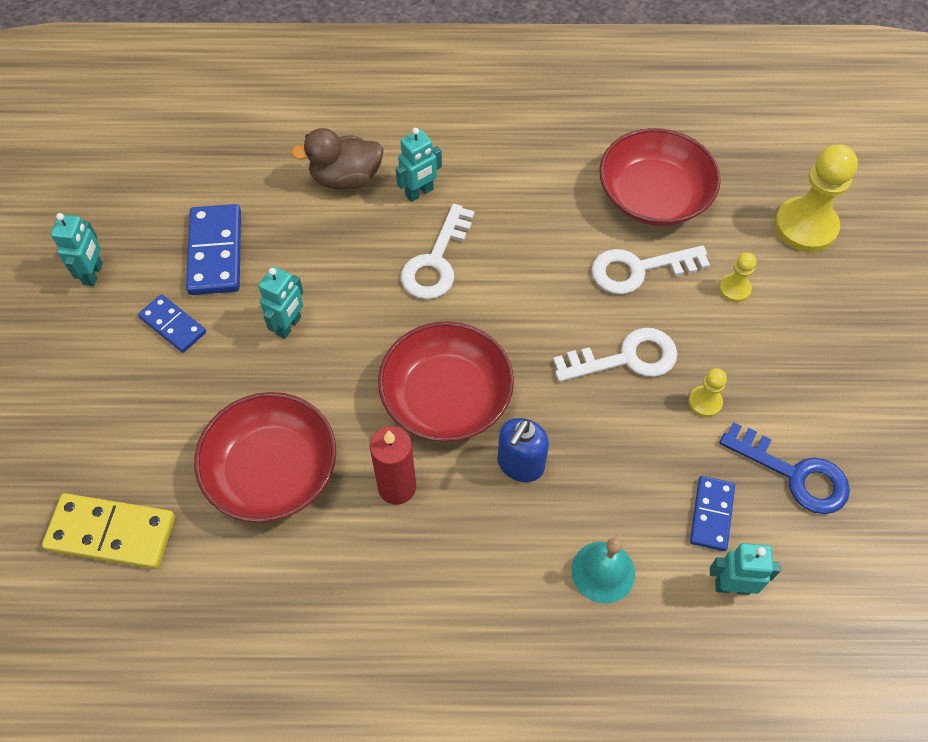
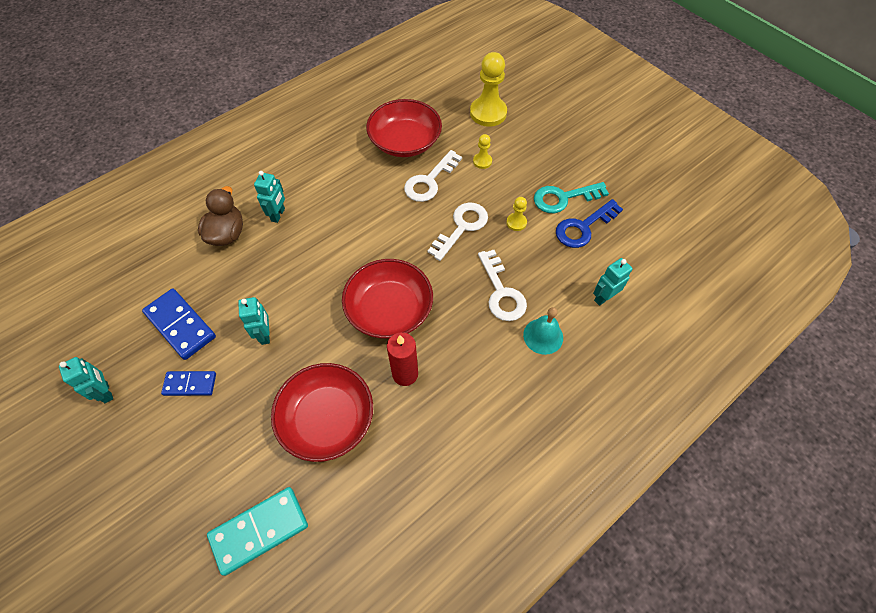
camera: 40 degrees left, 0 degrees up
(111, 533) = (259, 530): yellow domino -> turquoise domino
(346, 178) = (227, 234): brown duck -> brown duck turned 150 degrees clockwise
(436, 261) = (320, 244): white key -> white key (501, 292)
(520, 464) = (457, 315): blue soap dispenser -> none
(711, 514) = (565, 272): blue domino -> none
(794, 474) = (583, 227): blue key -> blue key turned 150 degrees clockwise
(804, 415) = (563, 198): none -> turquoise key

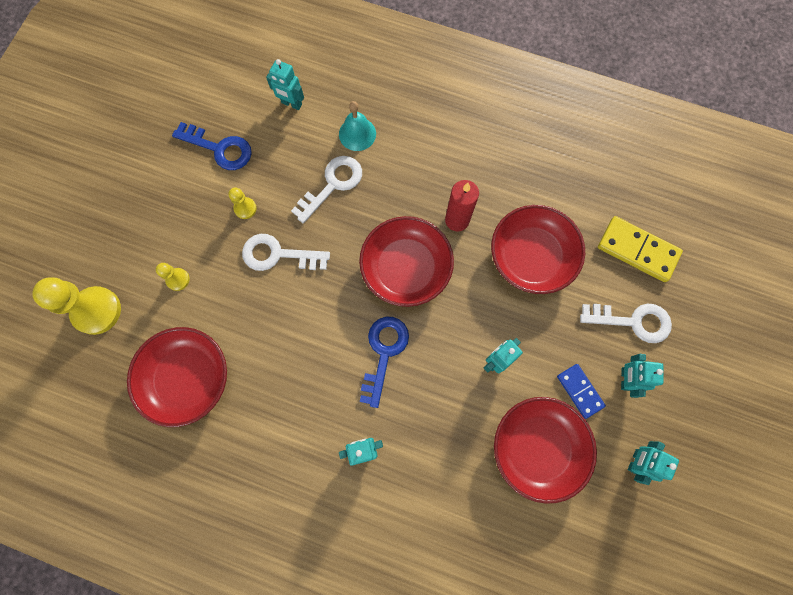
camera: 120 degrees left, 15 degrees up
(166, 429) = (625, 379): none -> turquoise robot
(181, 325) = (537, 448): blue domino -> red bowl
(227, 234) = (417, 487): brown duck -> none
(259, 530) = (637, 250): turquoise domino -> yellow domino
(334, 259) = (384, 353): none -> blue key
(429, 181) = (233, 318): white key -> white key (633, 321)
(563, 198) = (191, 180): turquoise key -> none

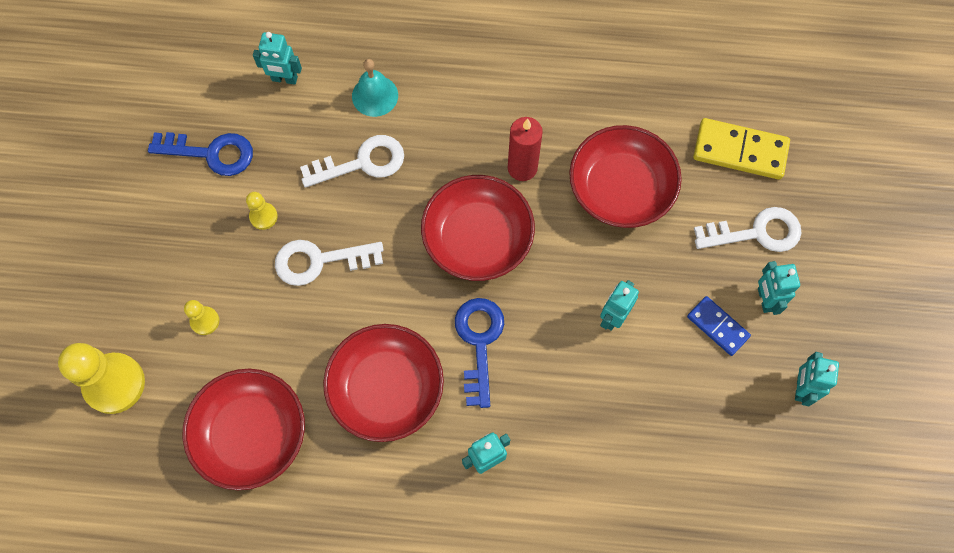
camera: 15 degrees left, 5 degrees down
(332, 184) = (362, 162): white key -> white key turned 45 degrees clockwise
(537, 448) = (687, 403): red bowl -> red bowl (386, 389)

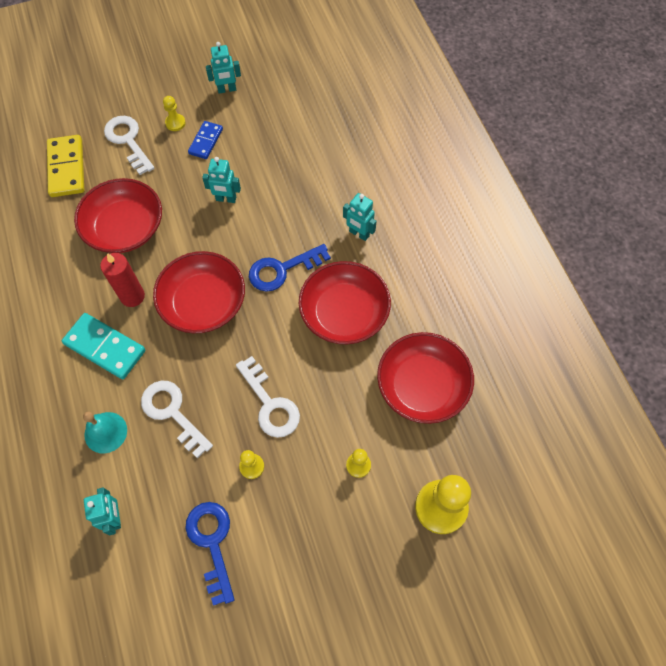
camera: 115 degrees left, 5 degrees down
(472, 122) = (105, 347): none -> turquoise domino
(765, 299) = (175, 123): turquoise robot -> yellow pawn

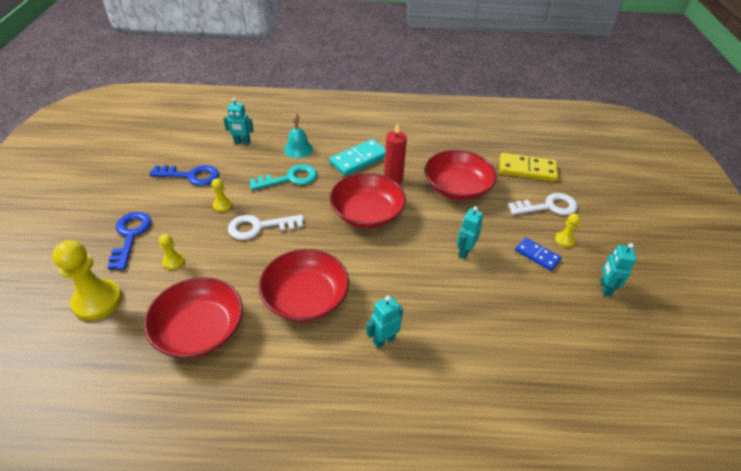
camera: 110 degrees right, 20 degrees down
(172, 413) = (290, 178): white key -> turquoise key
(282, 270) = (372, 268): blue key -> blue key (130, 236)

